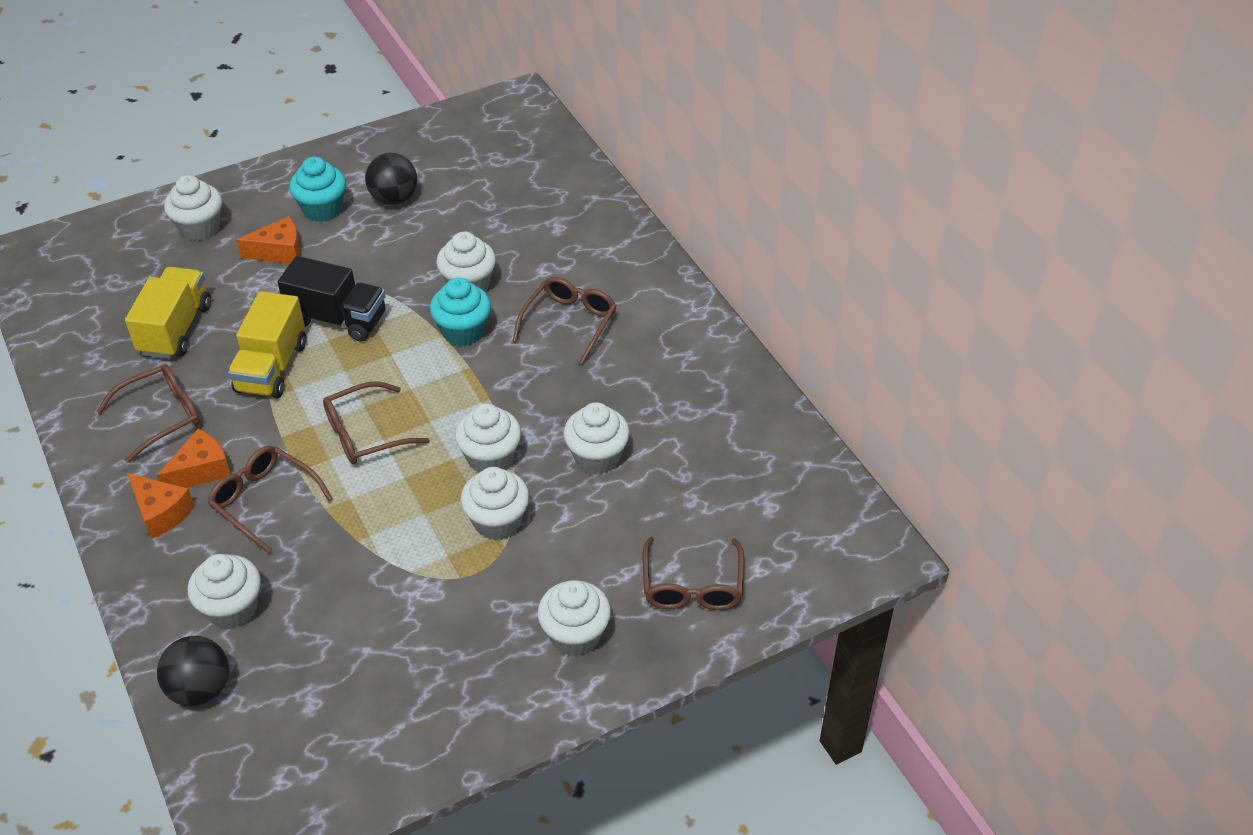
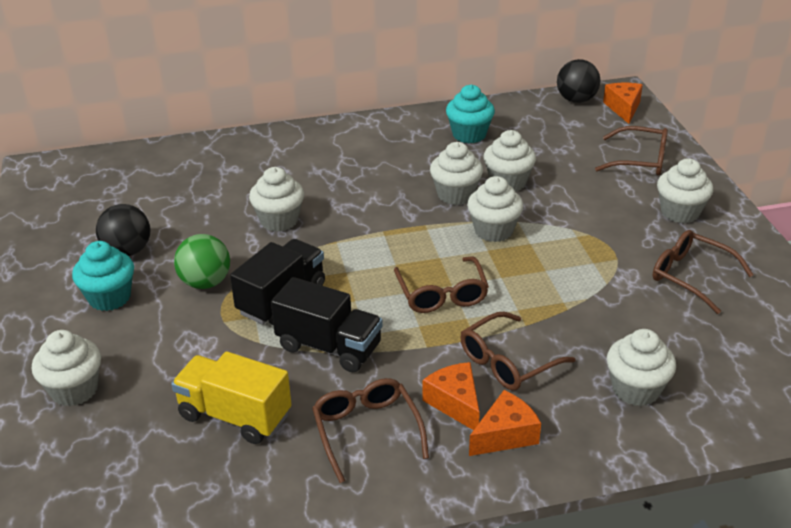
camera: 75 degrees left, 10 degrees down
(200, 689) = (726, 414): black ball -> black ball (576, 100)
(272, 367) = (329, 347): yellow truck -> black truck
(279, 251) = (156, 331): orange cheese -> orange cheese (623, 108)
(355, 262) = (205, 282): none -> green ball
(463, 331) = (337, 229): turquoise cupcake -> turquoise cupcake (469, 134)
(497, 522) = (563, 234): white cupcake -> white cupcake (455, 194)
(569, 323) = (354, 177): brown glasses -> brown glasses (691, 276)

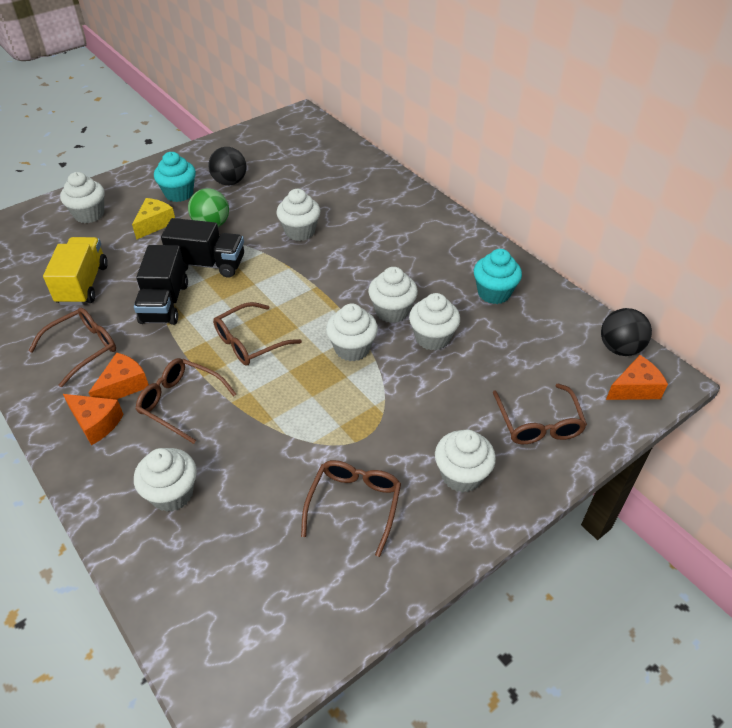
camera: 65 degrees right, 10 degrees up
(158, 330) = (155, 224): none -> yellow cheese

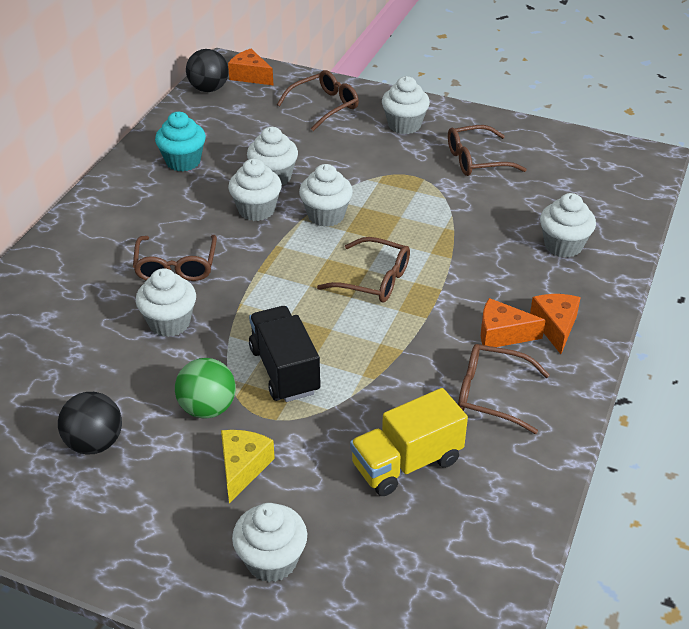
camera: 120 degrees left, 5 degrees down
(155, 224) = (243, 468): yellow cheese -> yellow cheese turned 105 degrees clockwise
(165, 303) = (375, 370): black truck -> none
(179, 193) = (156, 484): turquoise cupcake -> none
(181, 403) = (482, 286): brown glasses -> brown glasses (176, 266)

